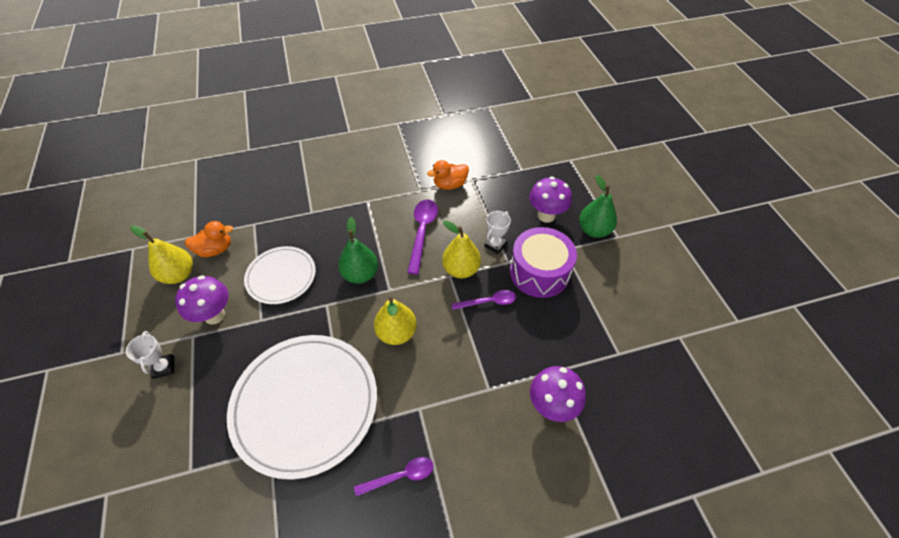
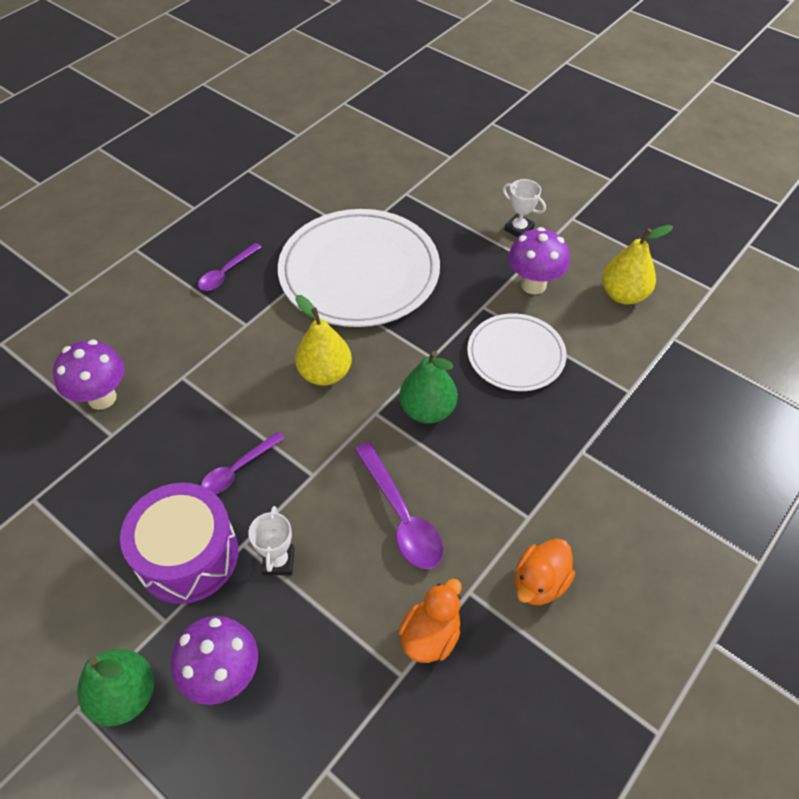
camera: 145 degrees right, 0 degrees up
(215, 249) = (626, 338): orange duck -> orange duck (539, 583)
(461, 269) = (304, 492): yellow pear -> none

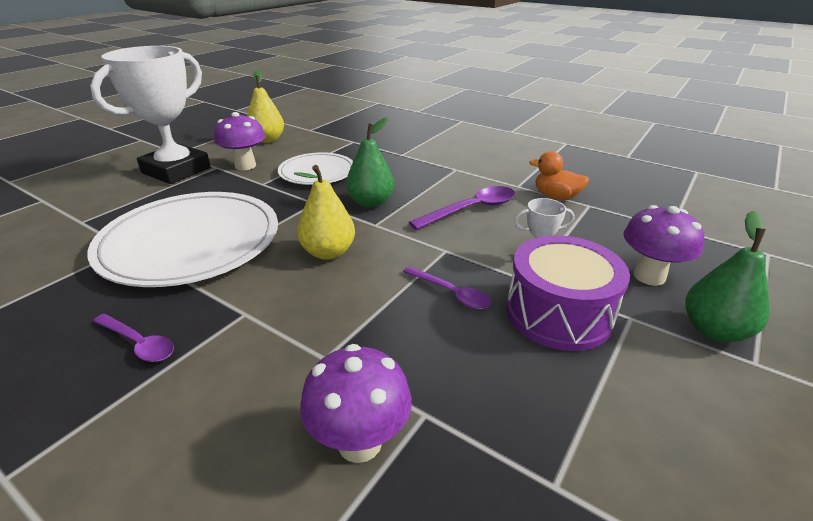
camera: 95 degrees left, 20 degrees down
(519, 229) = (176, 170): white trophy -> white trophy, size x2.49
(539, 583) = (500, 166): orange duck -> none

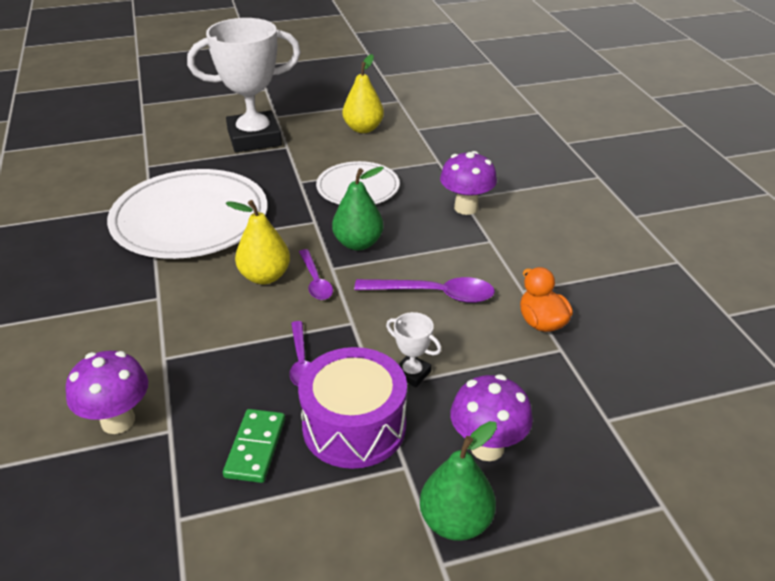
camera: 40 degrees right, 5 degrees up
(139, 343) = (85, 286): purple spoon -> purple spoon (315, 281)
(245, 166) = (309, 155): purple mushroom -> purple mushroom (466, 208)
(518, 376) = (255, 447): none -> green domino

